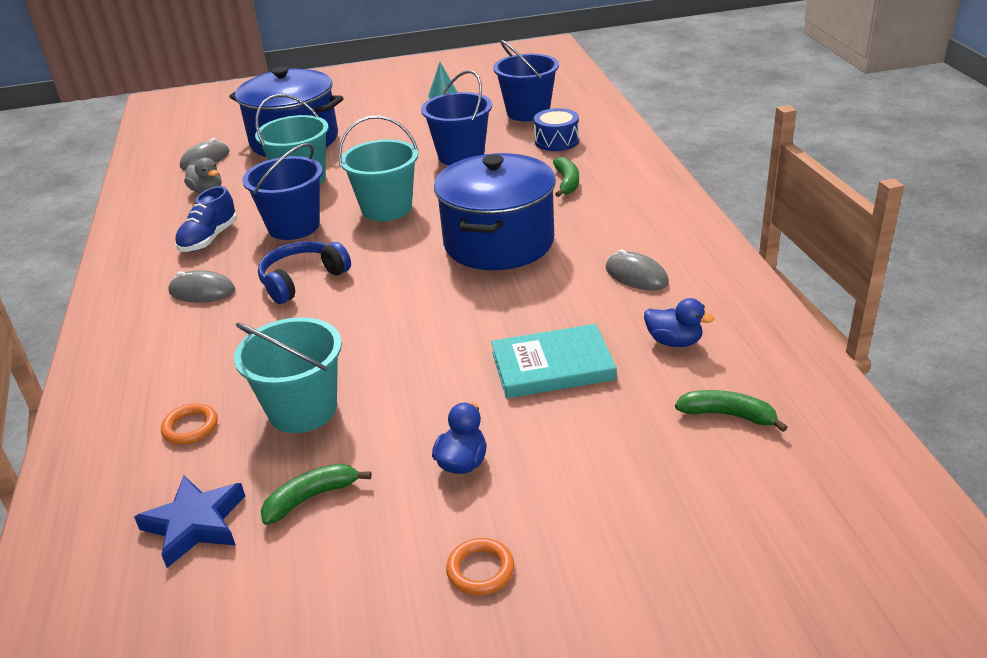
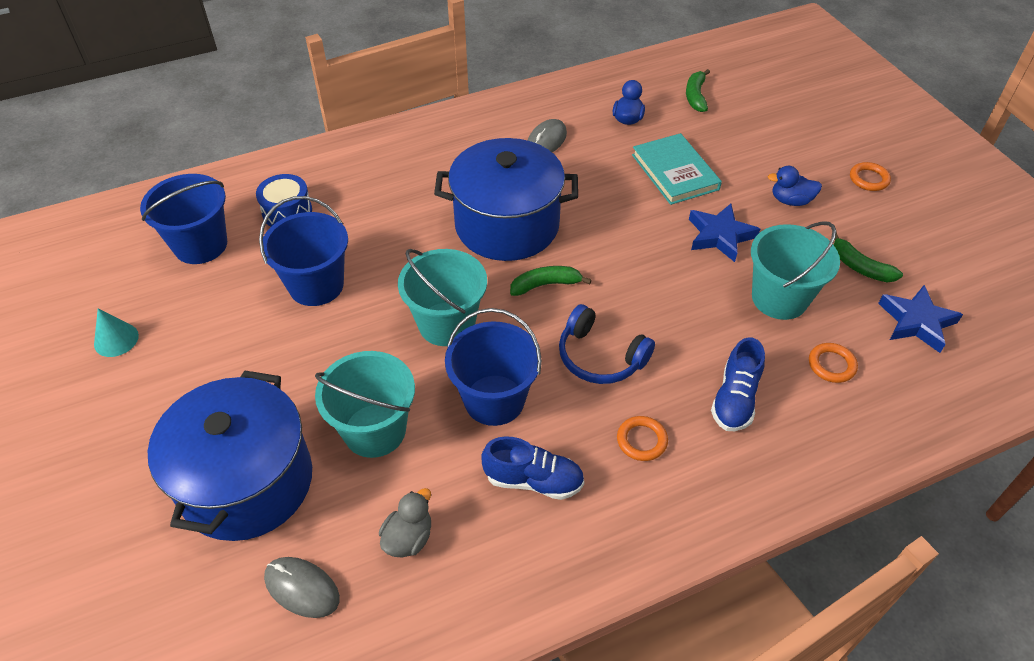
camera: 105 degrees left, 15 degrees up
(201, 350) = (735, 399): none -> blue shoe
(202, 291) = (641, 440): grey mouse -> orange ring
(423, 383) = (720, 236): none -> blue star
(567, 182) = (386, 194): green banana -> green banana (545, 285)

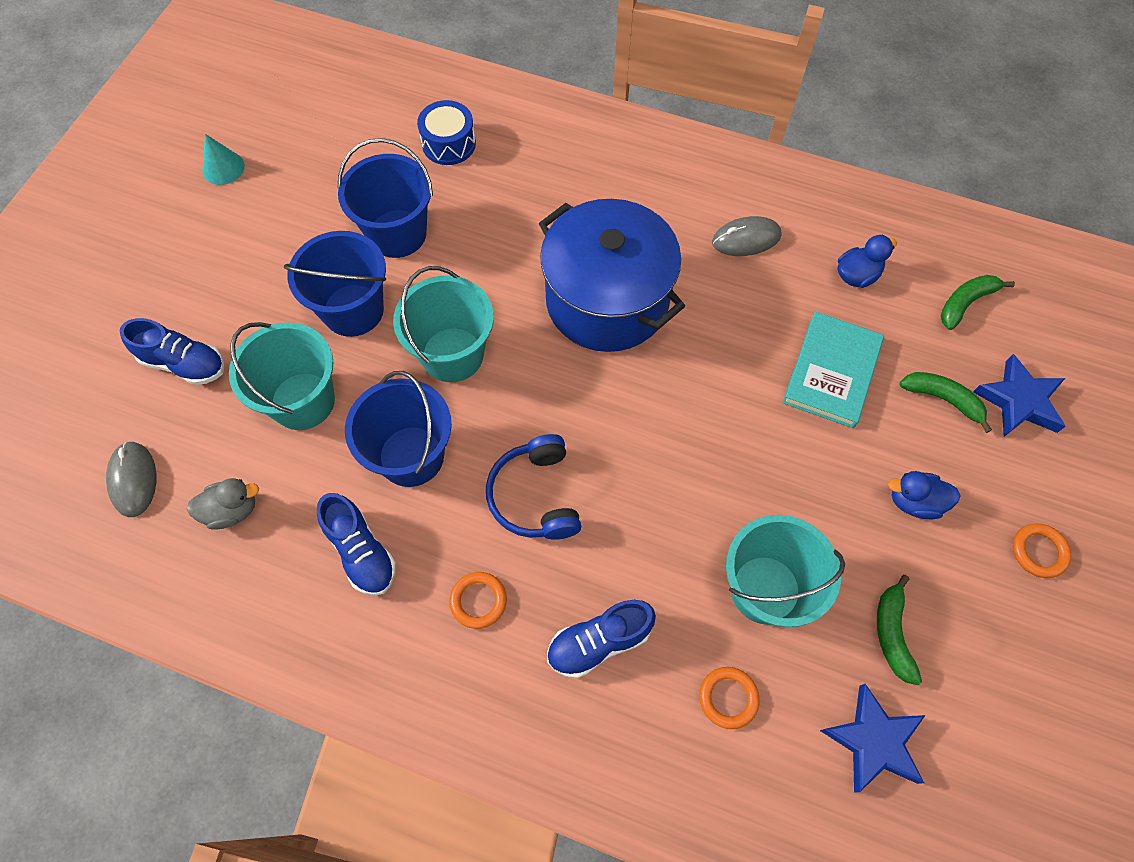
camera: 45 degrees right, 15 degrees up
(200, 245) = (357, 126): blue bucket -> blue bucket (353, 310)
(246, 482) = (184, 363): blue pot -> blue shoe
(545, 285) = (571, 387): green banana -> green banana (943, 399)
(720, 236) = (790, 476): blue star -> blue star (1019, 401)
(790, 201) = (914, 502): blue duck -> blue duck turned 45 degrees counterclockwise

